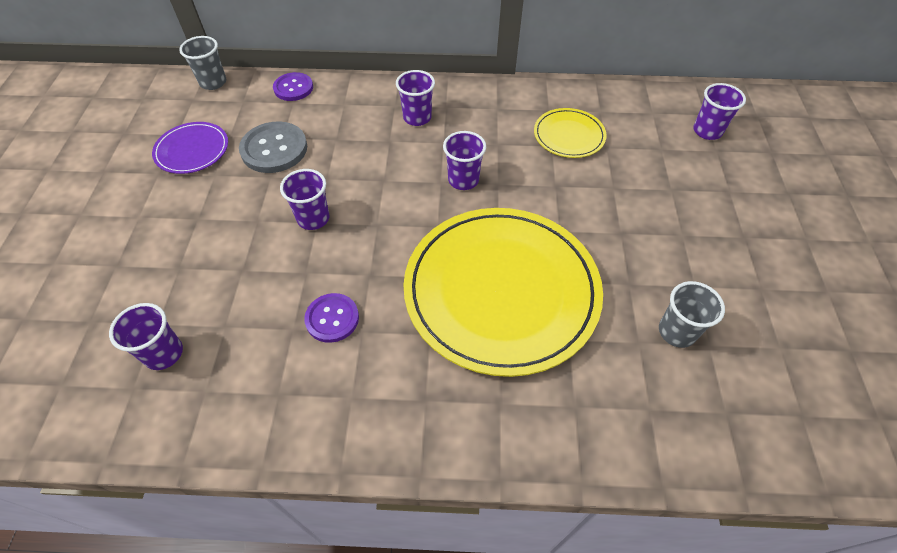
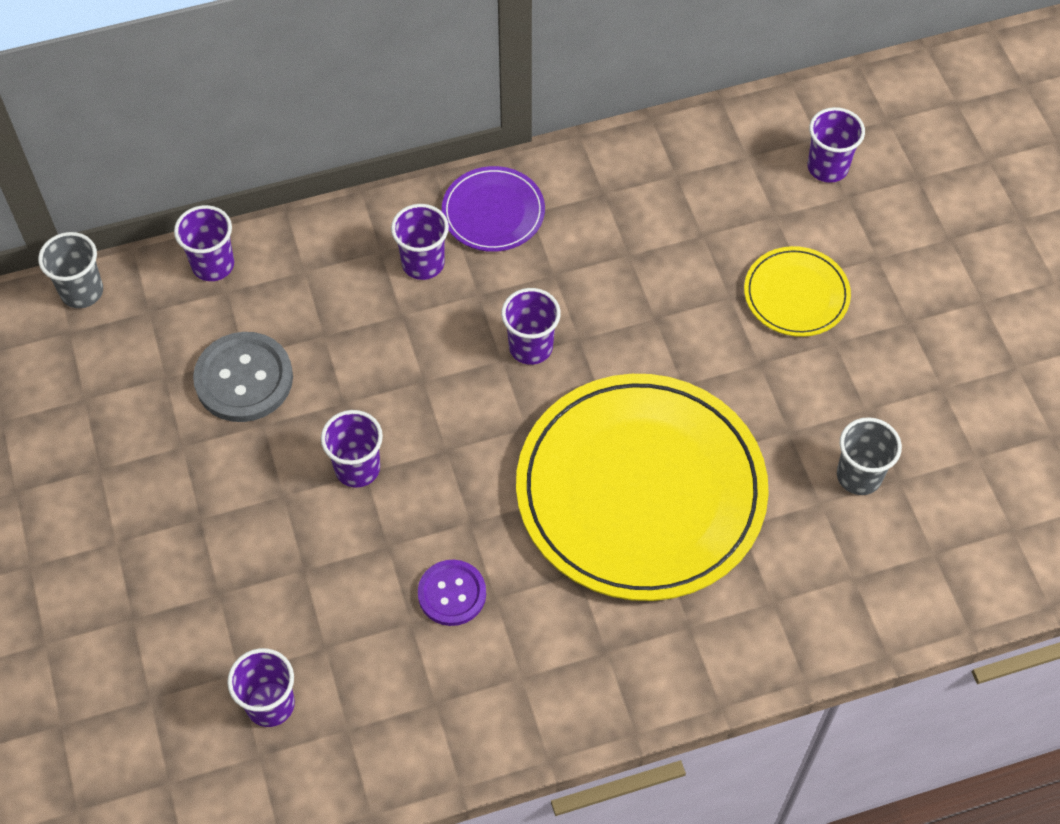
camera: 20 degrees left, 5 degrees up
(192, 150) = (125, 417): purple plate -> purple plate (493, 212)
(293, 88) = (213, 265): purple button -> purple cup
(569, 135) = (646, 231): yellow plate -> yellow plate (796, 294)

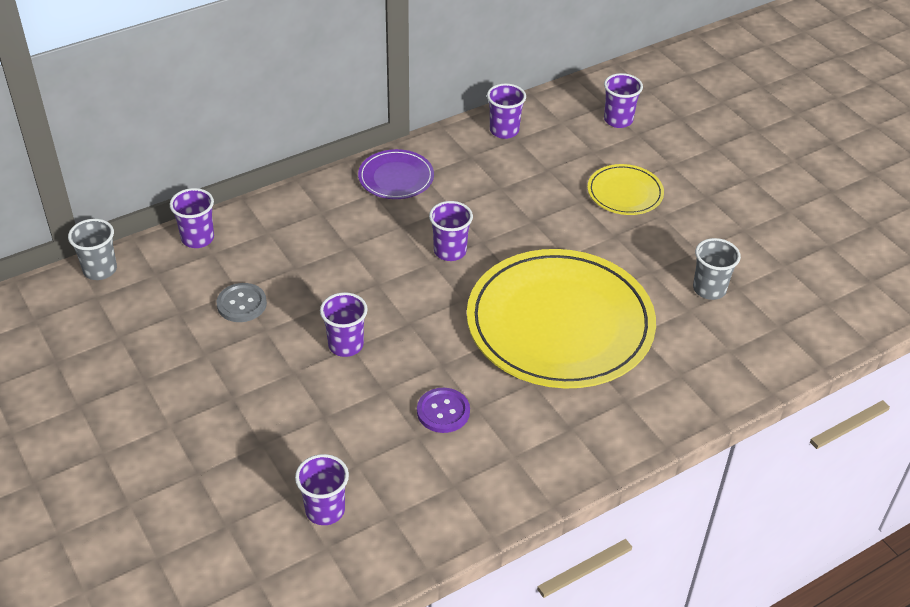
camera: 15 degrees left, 15 degrees down
(244, 379) = (241, 304): grey button -> grey button, size x0.65
(423, 263) = (355, 214): purple cup -> purple cup (504, 131)

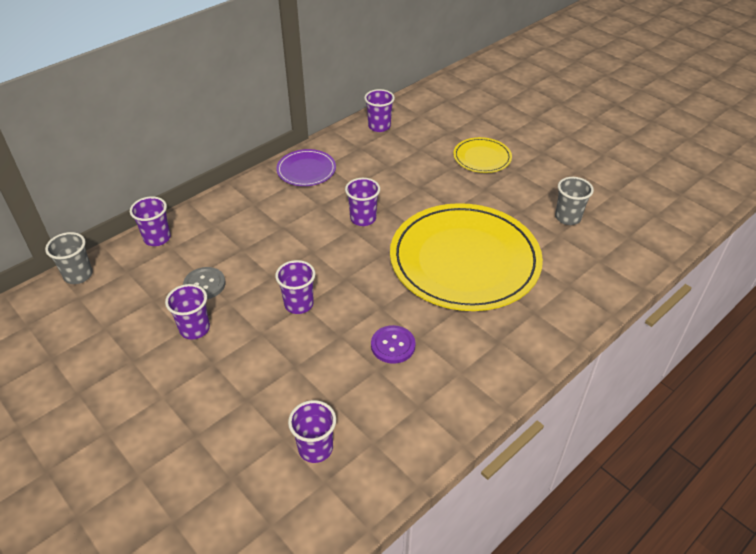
camera: 10 degrees left, 0 degrees up
(618, 120) = (460, 108): purple cup -> purple cup (194, 329)

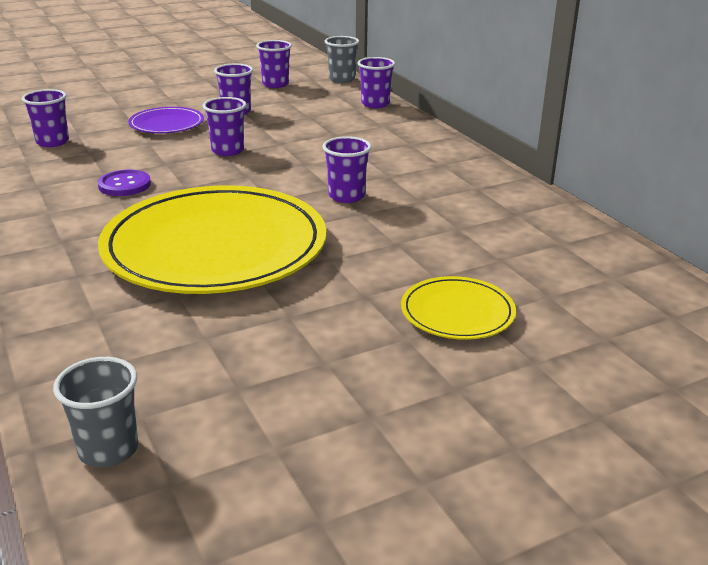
camera: 105 degrees right, 15 degrees down
(204, 284) = (291, 117): grey button -> none
(306, 170) = (468, 175): purple plate -> purple plate (167, 124)
(379, 126) = (575, 236): purple cup -> purple cup (275, 84)
(567, 217) = (240, 360): grey cup -> grey cup (108, 450)

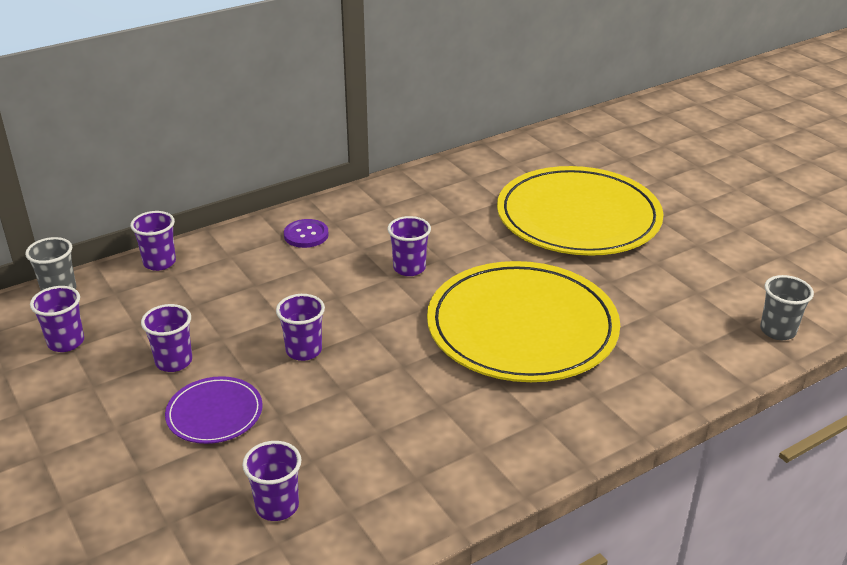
camera: 95 degrees left, 5 degrees up
(124, 185) = (404, 408): purple button -> purple button (306, 235)
(457, 312) = (578, 217): yellow plate -> yellow plate, size x2.22

